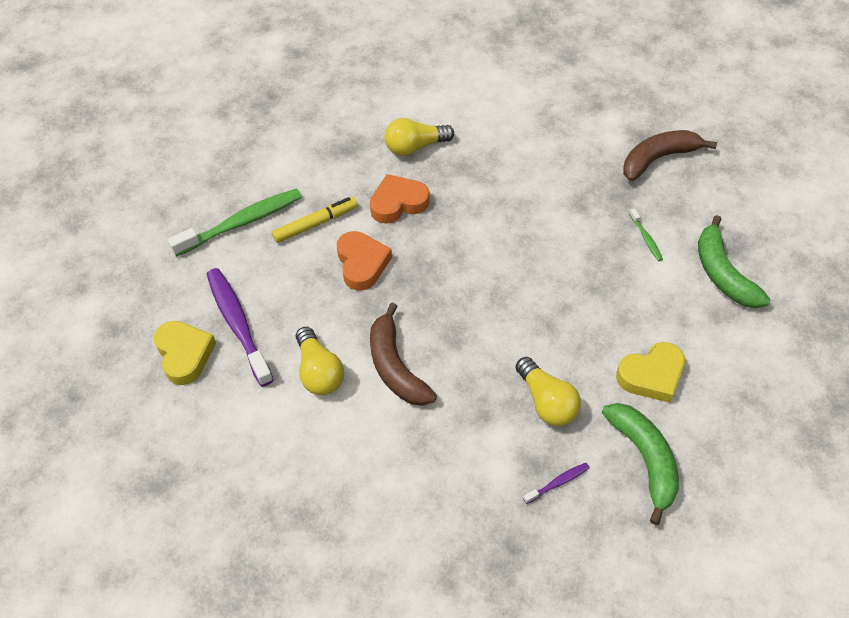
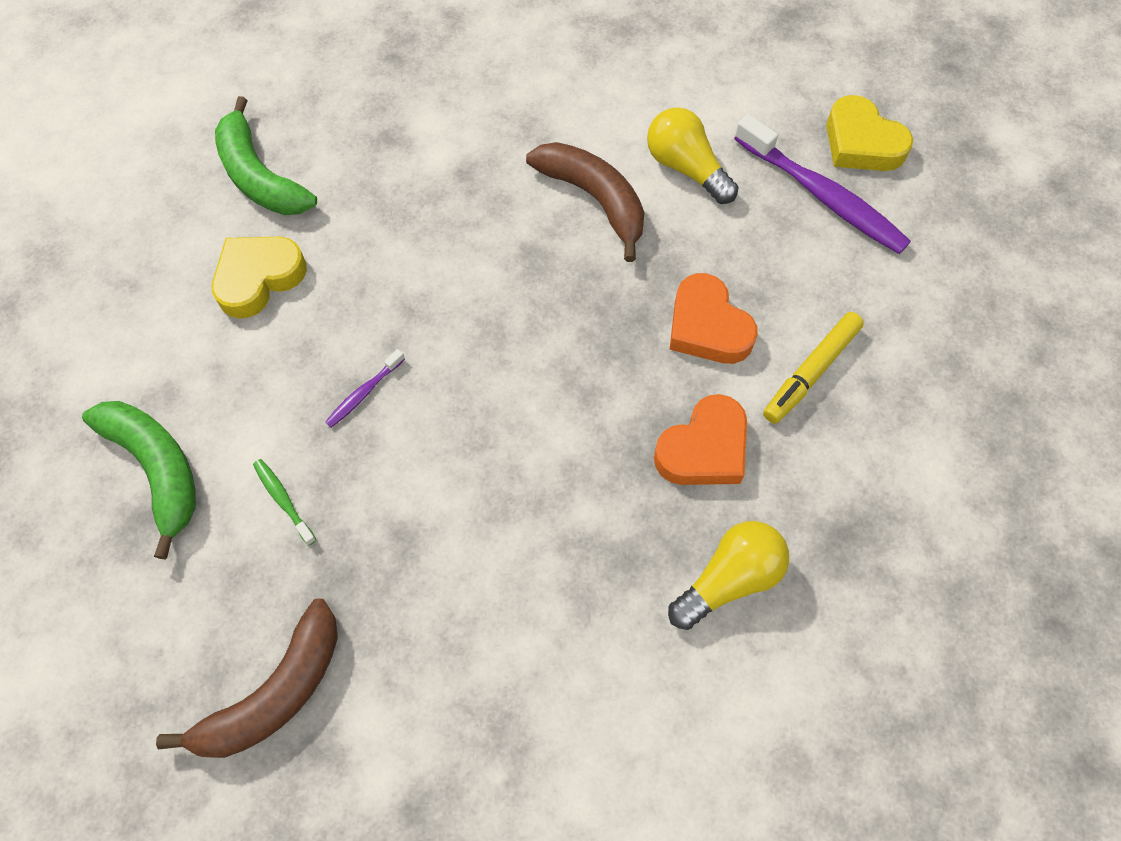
camera: 160 degrees right, 10 degrees up
(242, 223) = (920, 341): green toothbrush -> none
(546, 401) = (391, 209): yellow light bulb -> none
(558, 483) = (358, 127): purple toothbrush -> purple toothbrush (364, 393)

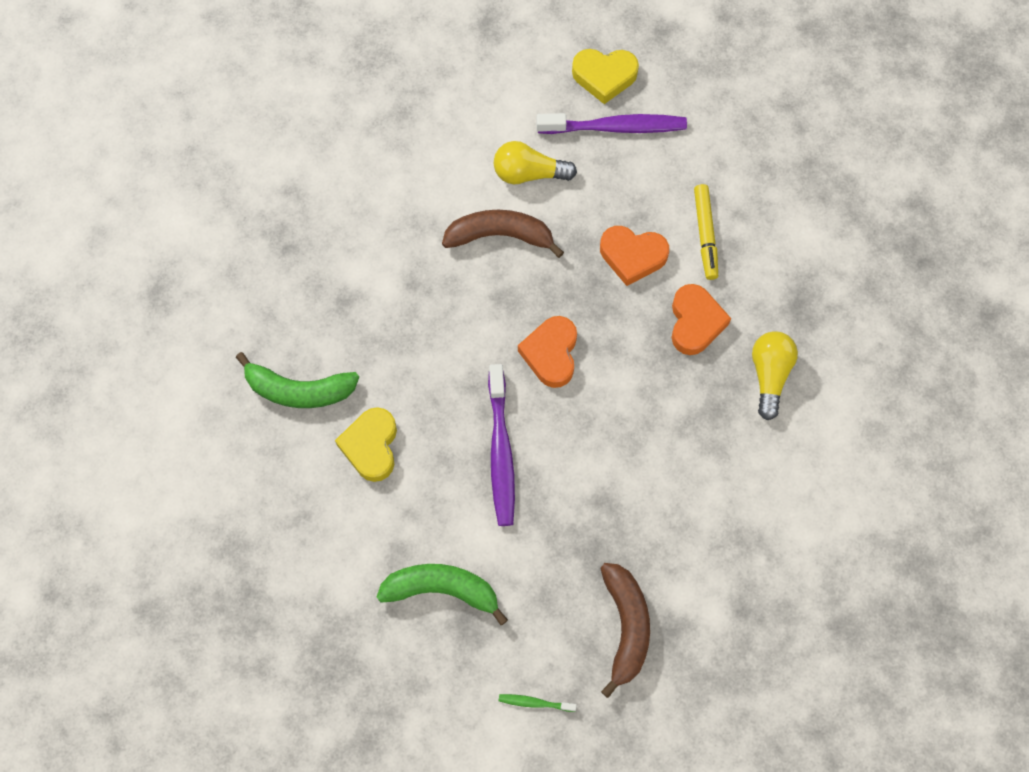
camera: 45 degrees left, 5 degrees up
(283, 500) = (524, 541): green toothbrush -> green toothbrush (534, 702)
(364, 393) = (501, 452): purple toothbrush -> purple toothbrush, size x2.22
(519, 346) = (551, 354): none -> orange heart

